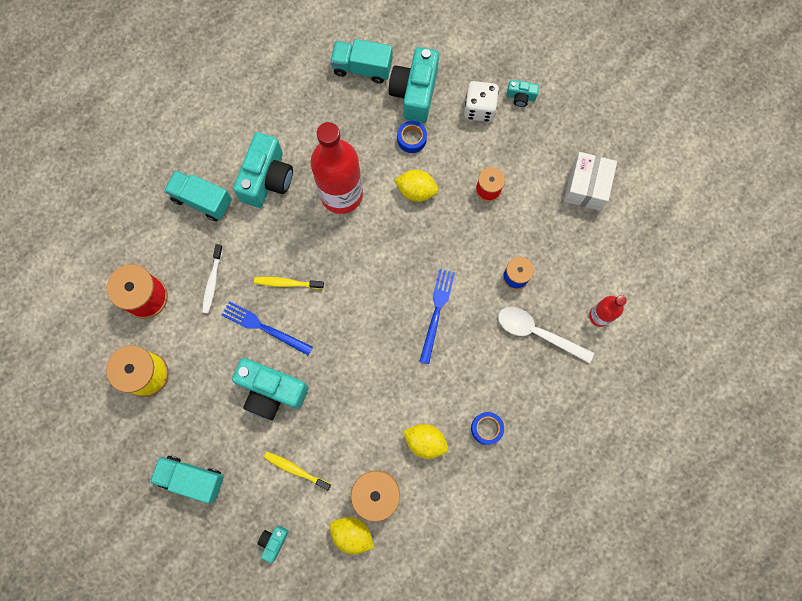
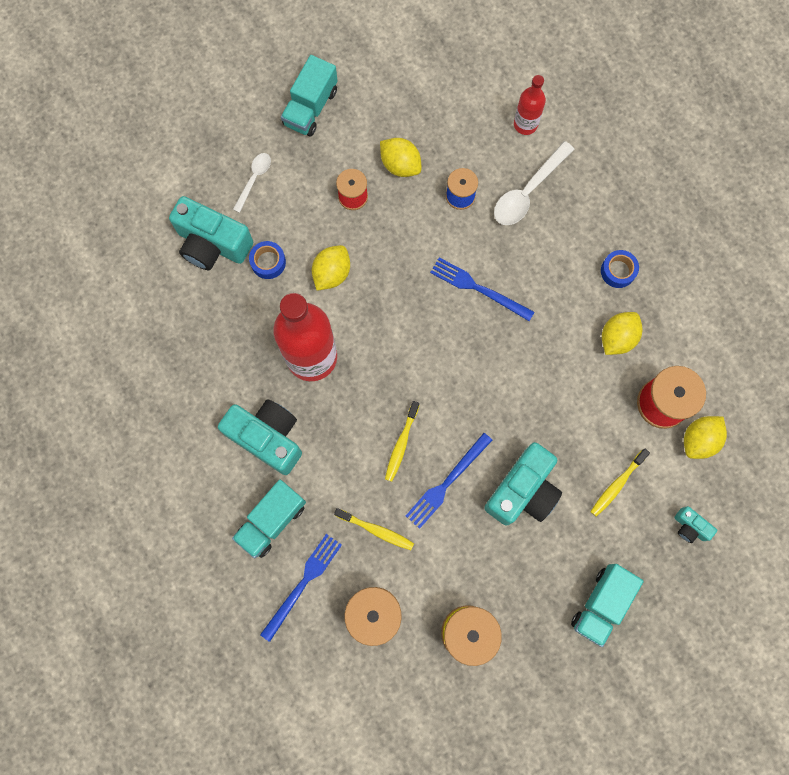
camera: 75 degrees left, 0 degrees up
(158, 237) = (303, 583): none -> blue fork
(212, 282) = (376, 530): white toothbrush -> yellow toothbrush
(362, 68) = (162, 294): turquoise truck -> turquoise truck (311, 107)
(479, 108) = (254, 179): white dice -> white spoon
(520, 97) = (254, 132): turquoise camera -> none
(528, 220) = (400, 165): none -> yellow lemon
(586, 187) = (379, 95): white box -> none

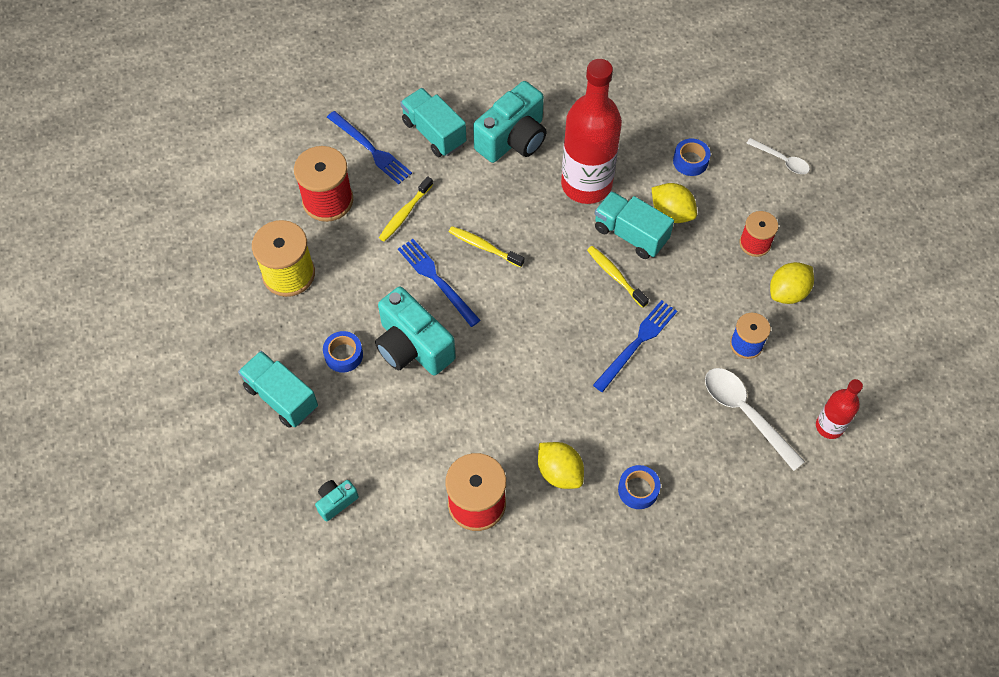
camera: 100 degrees right, 15 degrees down
(212, 244) = (715, 118): turquoise camera -> none
(311, 107) = (860, 219): turquoise truck -> turquoise truck (630, 234)
(545, 555) = (343, 355): none -> blue tape
(617, 484) = (398, 438): yellow toothbrush -> yellow toothbrush (615, 276)
(699, 440) = (428, 533): yellow lemon -> none

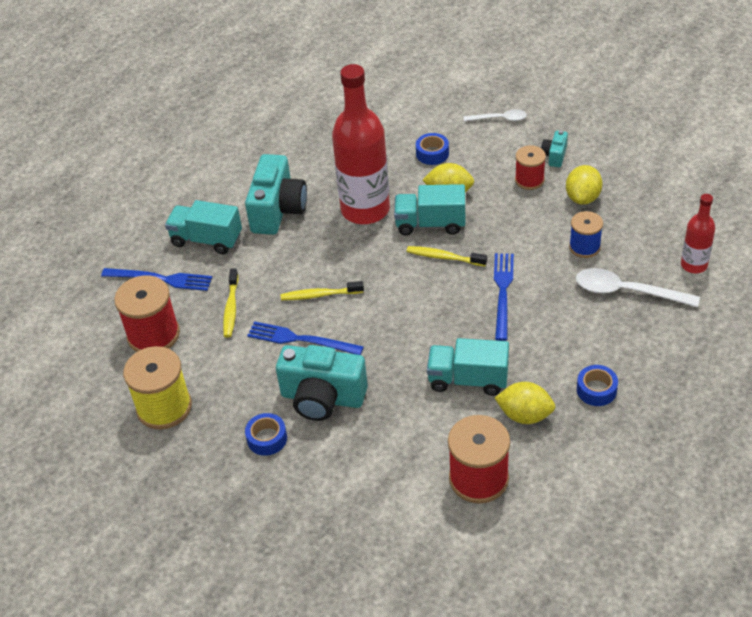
camera: 30 degrees left, 15 degrees down
(281, 397) = (238, 503): turquoise truck -> turquoise truck (468, 380)
(336, 501) = (357, 552): turquoise camera -> turquoise camera (554, 156)

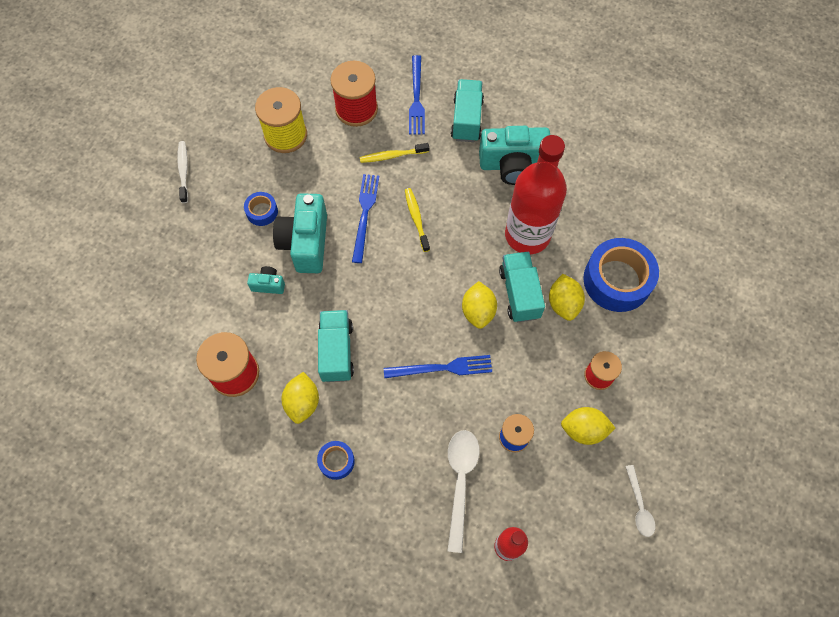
camera: 75 degrees right, 20 degrees up
(178, 522) = (183, 171): none -> white toothbrush
(432, 153) = (617, 280): blue tape -> blue tape, size x2.07
(444, 257) = (478, 311): yellow toothbrush -> yellow lemon
(499, 119) = (685, 336): white spoon -> white spoon (639, 506)
(554, 156) = (640, 396): turquoise camera -> turquoise camera (268, 284)

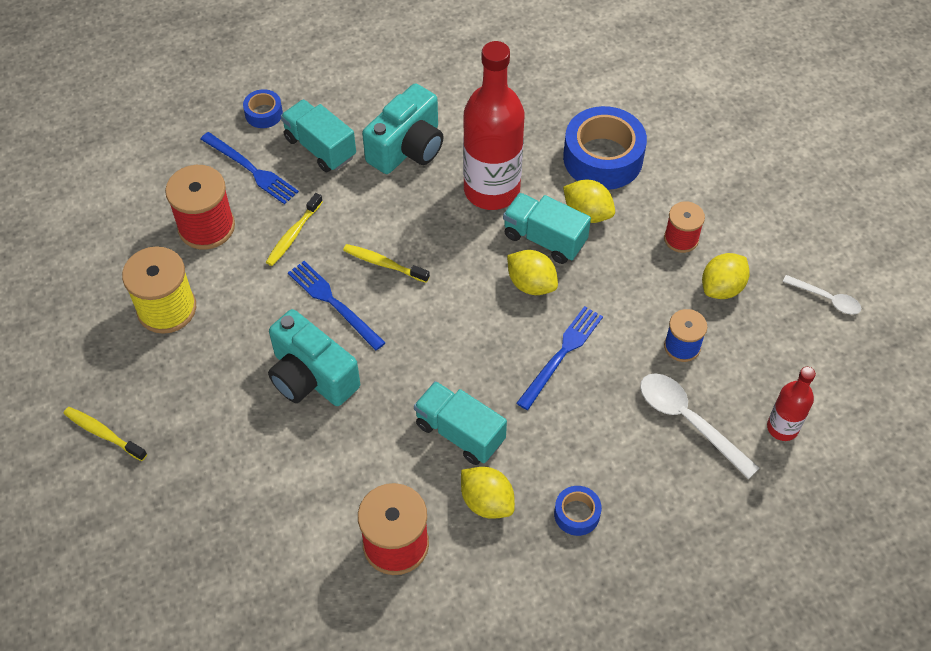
camera: 50 degrees left, 10 degrees down
(183, 171) = (103, 433): white toothbrush -> yellow toothbrush
(262, 212) = (234, 392): blue tape -> blue tape (264, 113)
(268, 284) = (325, 443): turquoise camera -> none

